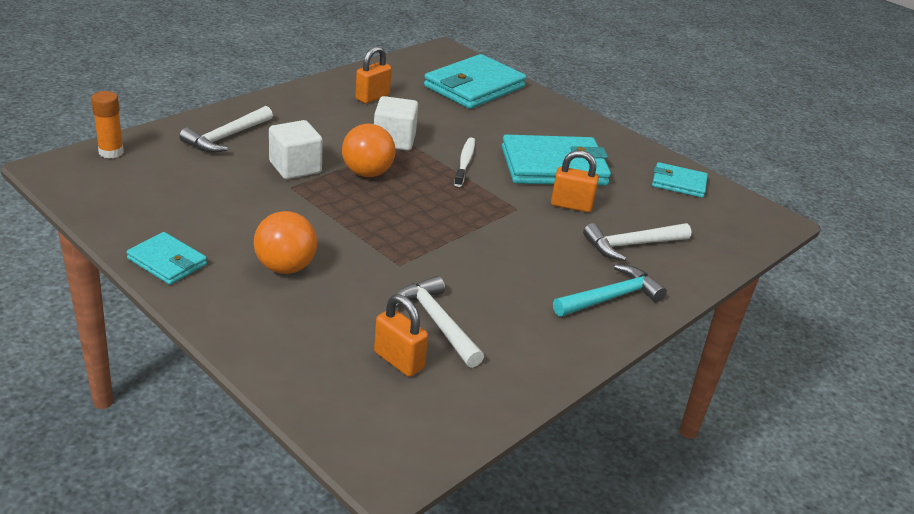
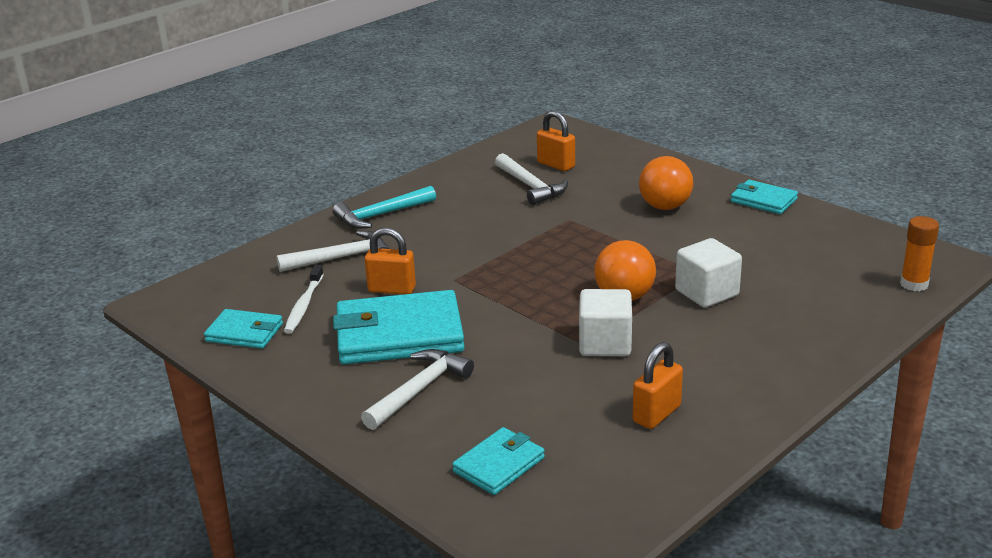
camera: 175 degrees left, 5 degrees down
(226, 137) = (809, 319): white hammer -> white hammer (419, 390)
(465, 162) = (511, 325): white toothbrush -> white toothbrush (304, 305)
(474, 87) = (499, 465): turquoise wallet -> turquoise wallet, size x0.53

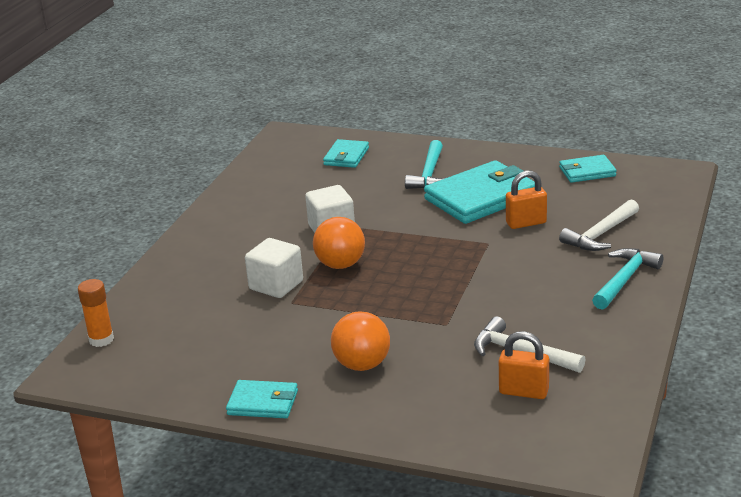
camera: 155 degrees right, 0 degrees up
(304, 305) = (574, 196): white toothbrush -> none
(419, 390) = (429, 174): white hammer -> turquoise hammer
(656, 414) = (271, 200): orange padlock -> none

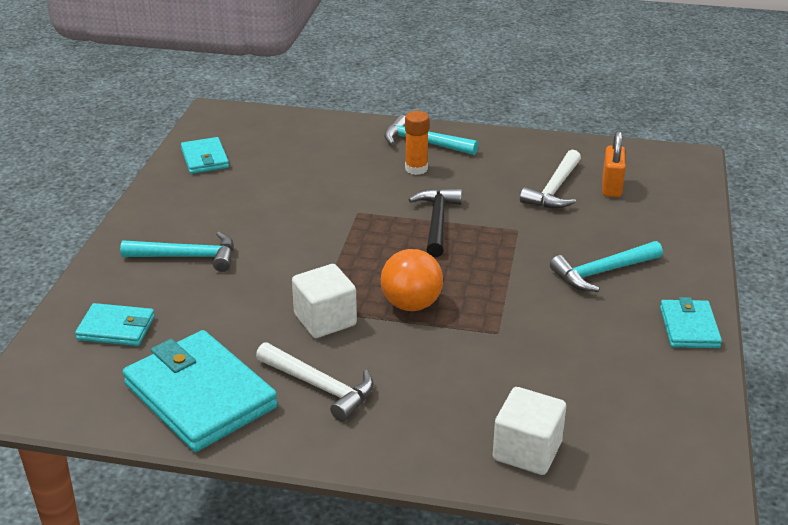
camera: 100 degrees left, 5 degrees up
(101, 340) = (619, 483): orange glue stick -> orange glue stick (416, 169)
(276, 285) = (463, 348): white cube -> white cube (527, 451)
(362, 365) = (602, 272): orange ball -> turquoise hammer
(465, 281) = (437, 222): none -> black hammer
(481, 198) = (255, 219): turquoise wallet -> turquoise wallet (200, 396)
(526, 223) = (316, 191): orange padlock -> none
(600, 234) = (341, 153): white hammer -> white hammer (320, 387)

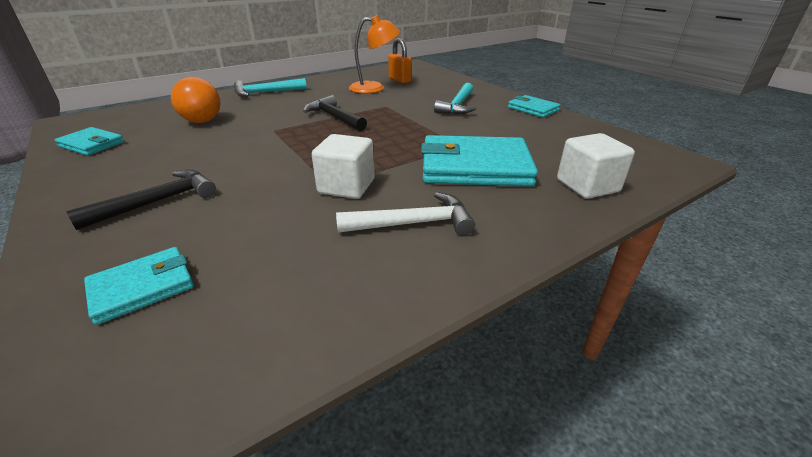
camera: 45 degrees left, 0 degrees up
(187, 257) = (158, 202): turquoise hammer -> black hammer
(200, 396) = (324, 288): turquoise wallet -> turquoise wallet (475, 167)
(411, 304) = (389, 155): orange ball -> orange ball (202, 121)
(416, 169) = (280, 102): orange glue stick -> none
(554, 189) = (374, 88): white hammer -> orange lamp

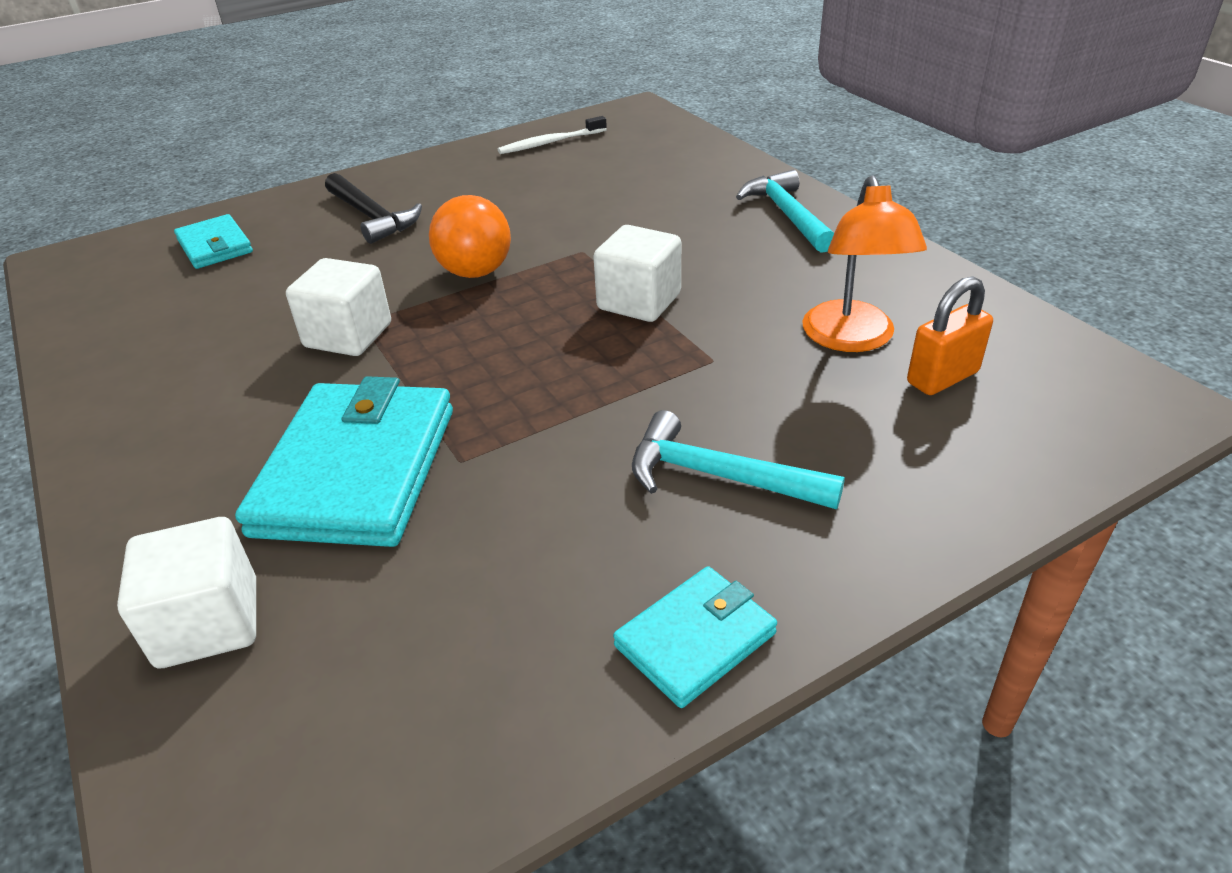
camera: 95 degrees right, 5 degrees up
(91, 144) = (550, 143): turquoise wallet -> white toothbrush
(202, 121) = (628, 189): orange ball -> orange ball (475, 272)
(334, 117) = (639, 301): black hammer -> white cube
(413, 223) = (217, 395): white hammer -> none

